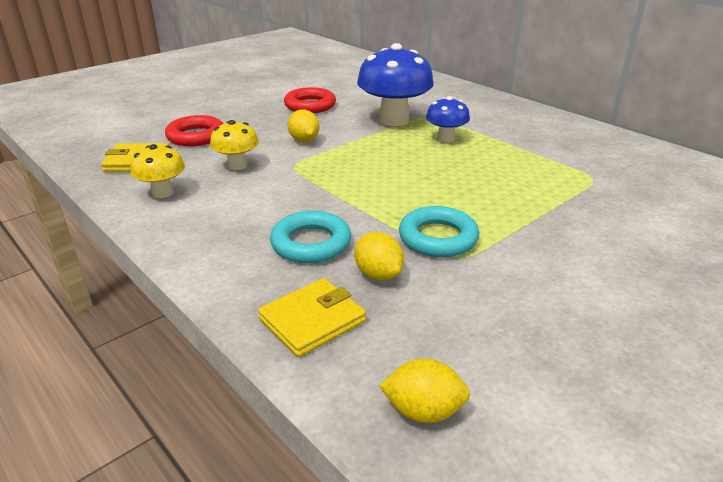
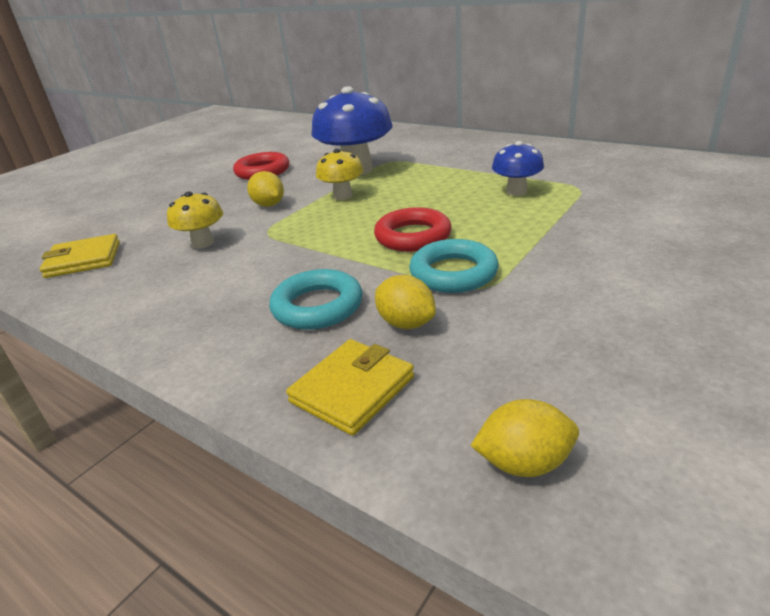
camera: 10 degrees left, 0 degrees up
(163, 193) = (124, 287): yellow mushroom -> yellow mushroom (343, 196)
(196, 136) = (145, 222): red ring -> red ring (413, 236)
(446, 138) = (417, 178): blue mushroom -> blue mushroom (516, 191)

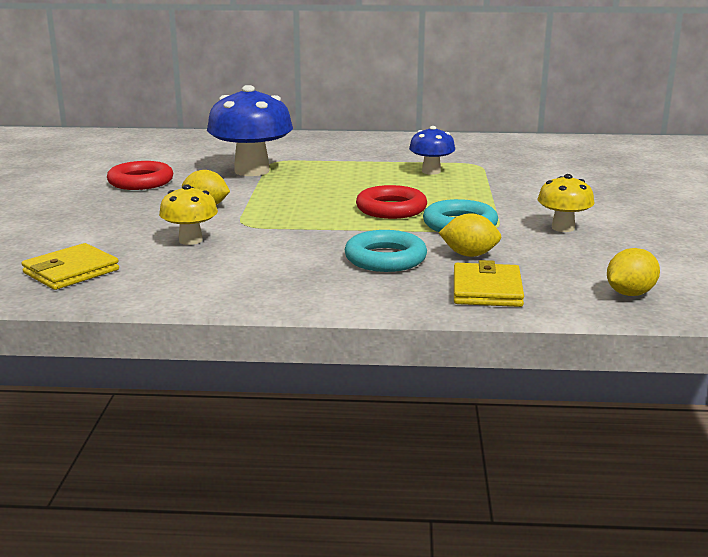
camera: 35 degrees left, 10 degrees down
(343, 196) = (274, 191): yellow mushroom -> yellow mushroom (563, 228)

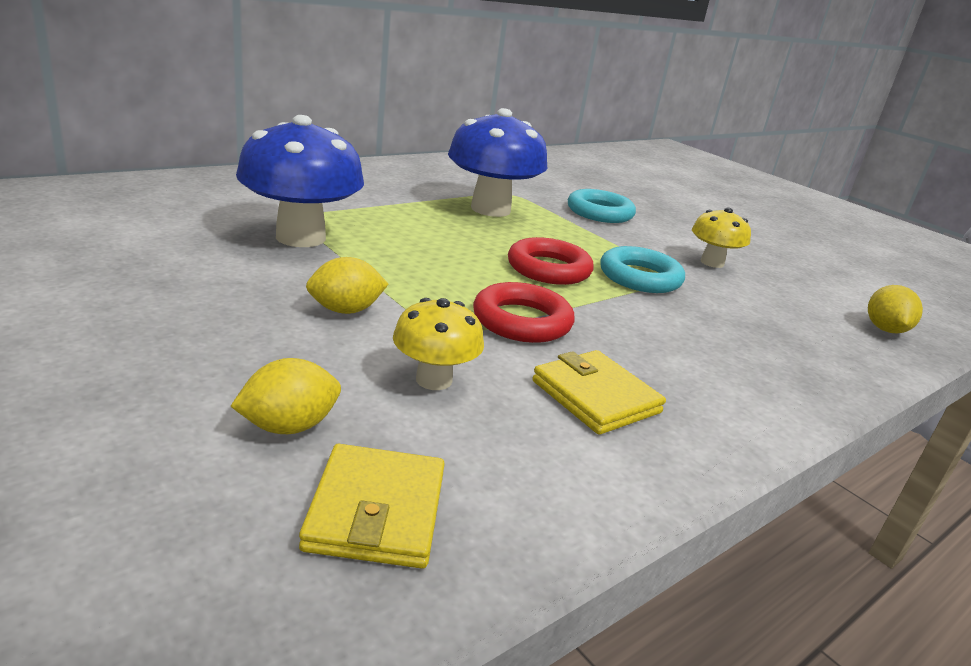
camera: 45 degrees left, 5 degrees up
(141, 182) = (171, 284): red ring -> red ring (522, 321)
(385, 258) = (671, 344): turquoise ring -> turquoise ring (599, 213)
(431, 171) = (490, 209): blue mushroom -> blue mushroom, size x1.84
(469, 255) = (718, 316): yellow lemon -> yellow lemon (289, 426)
(486, 290) = (812, 360): yellow wallet -> yellow wallet (595, 397)

